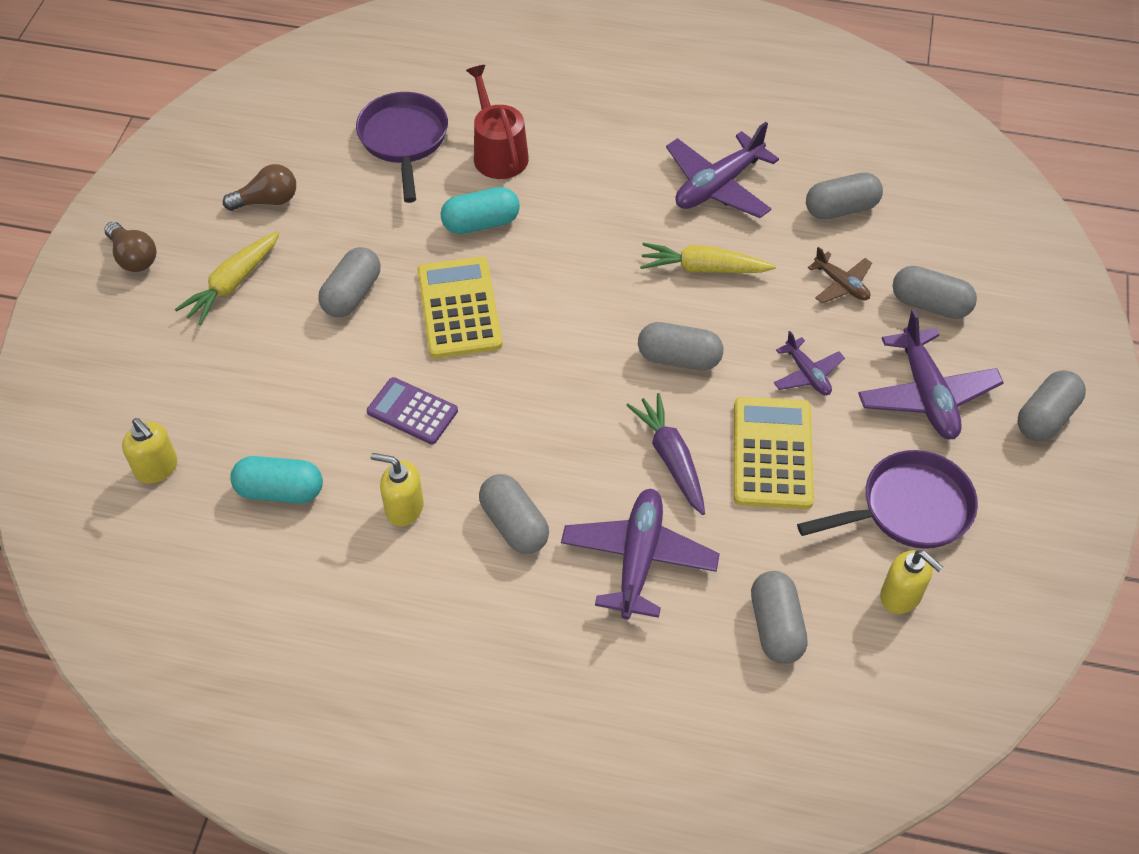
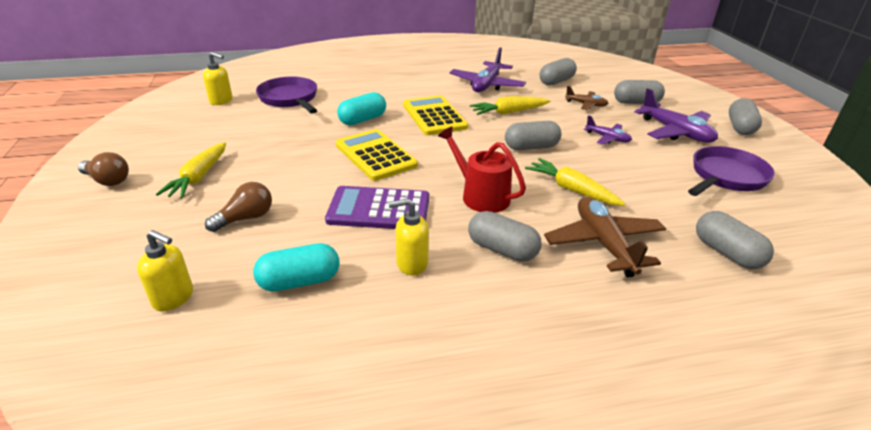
camera: 25 degrees left, 20 degrees down
(267, 201) = (208, 136): brown light bulb -> brown light bulb (246, 218)
(352, 294) = (295, 164): grey capsule -> none
(412, 411) = (379, 209): purple calculator -> purple calculator, size x1.53
(498, 153) = (353, 94): red watering can -> red watering can (481, 196)
(638, 559) = (604, 243): purple plane -> brown plane
(670, 458) = (571, 189): purple carrot -> yellow carrot
(772, 453) = (627, 173): yellow calculator -> yellow calculator (434, 116)
(901, 596) = (773, 216): yellow soap dispenser -> yellow soap dispenser (221, 101)

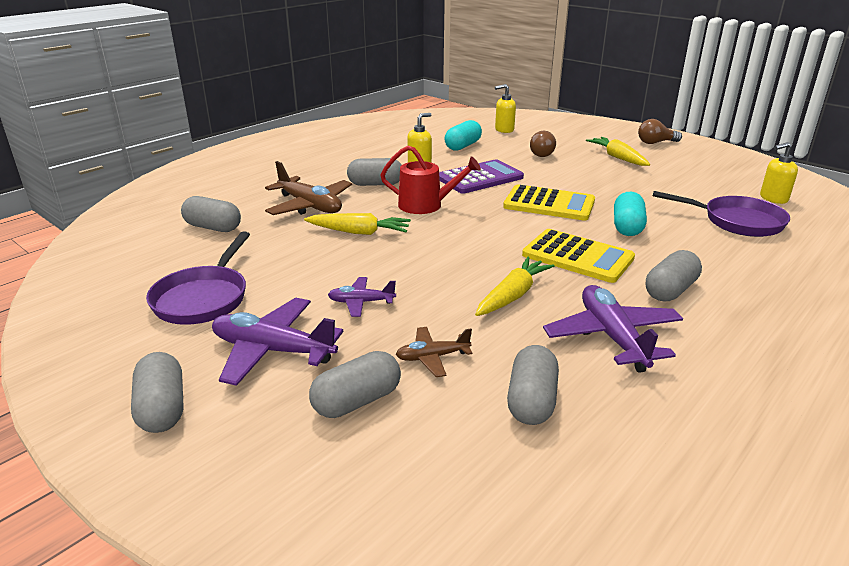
camera: 145 degrees right, 5 degrees down
(531, 147) = (434, 258): grey capsule -> grey capsule (670, 290)

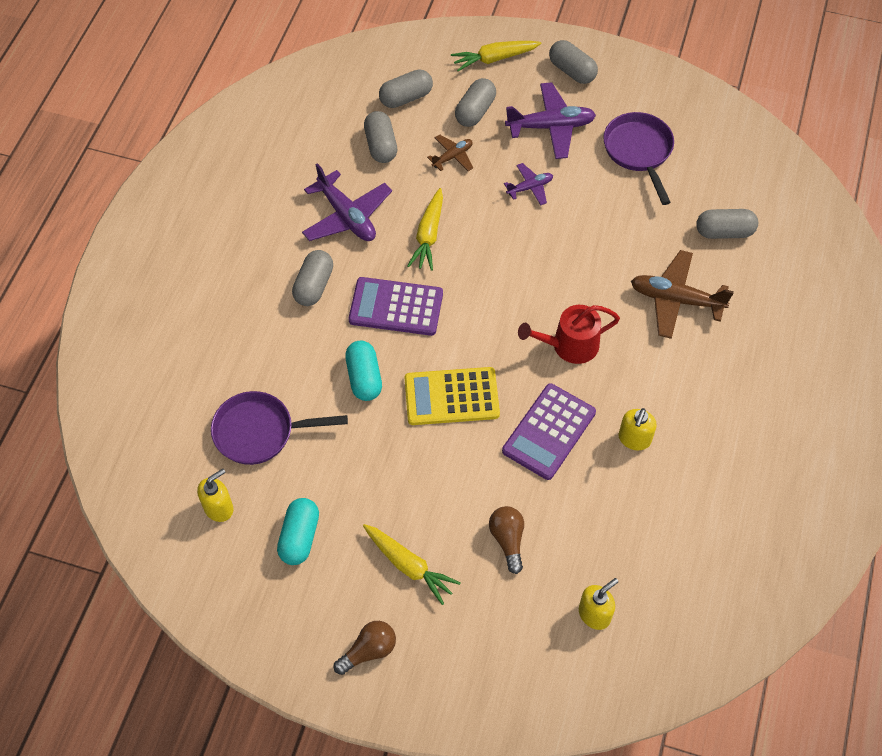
camera: 155 degrees right, 30 degrees up
(359, 232) = (596, 273): yellow carrot -> yellow carrot (494, 59)
(375, 184) = (648, 370): grey capsule -> grey capsule (406, 98)
(463, 146) = (617, 523): turquoise capsule -> turquoise capsule (299, 537)
(577, 257) = (396, 307): yellow calculator -> purple calculator

